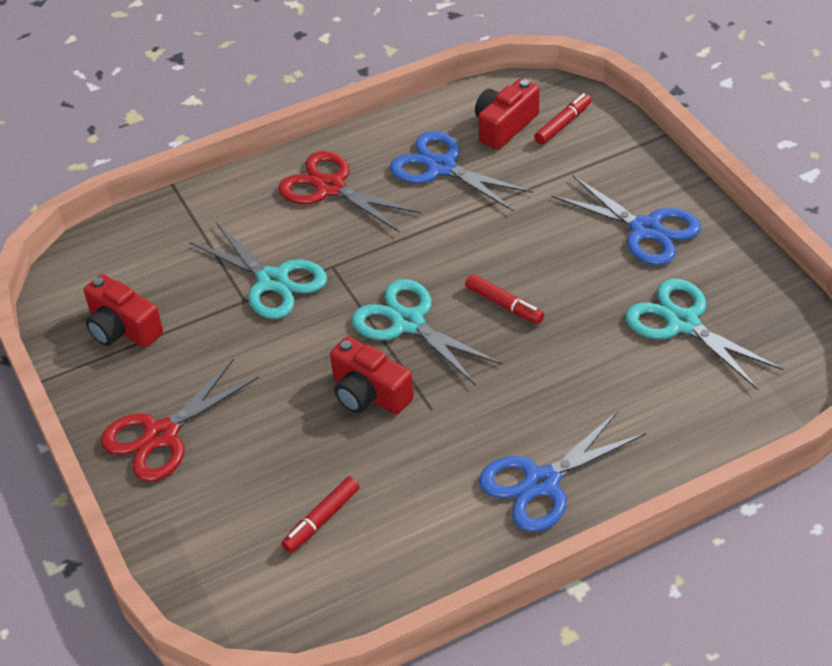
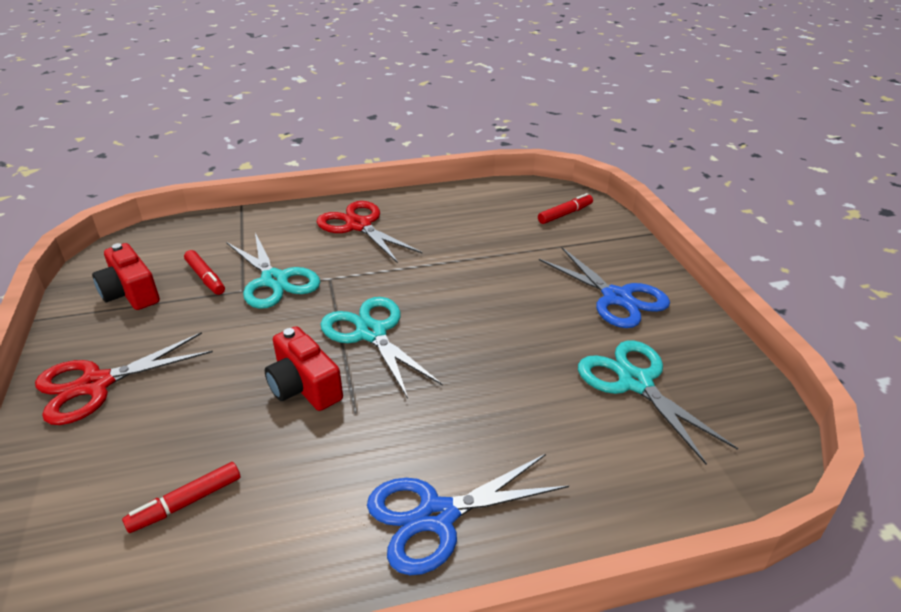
camera: 10 degrees right, 10 degrees down
(441, 167) = (454, 226): blue scissors -> none
(504, 126) = (516, 208): red camera -> none
(504, 305) = (465, 334): red marker -> red marker (205, 278)

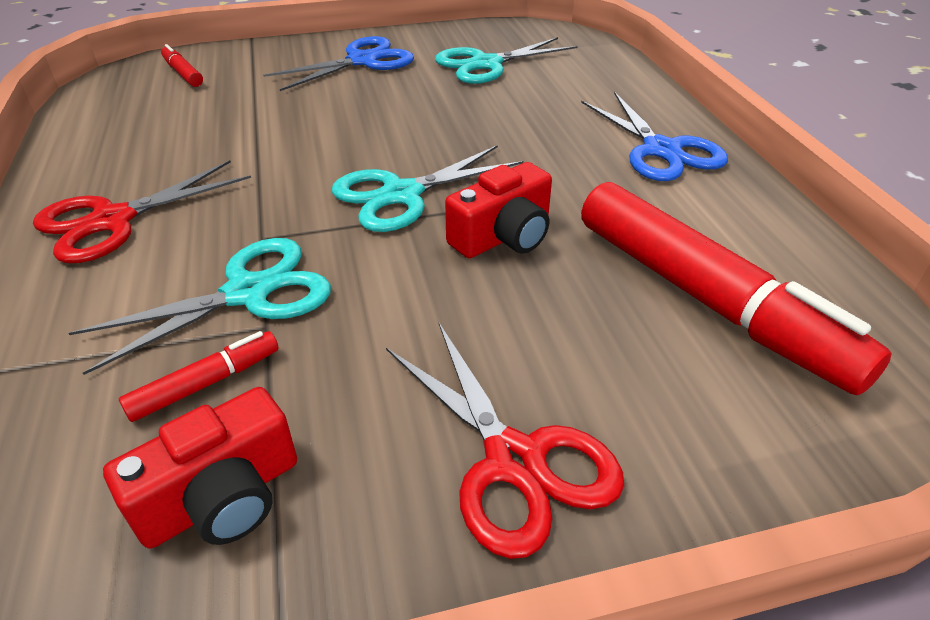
camera: 90 degrees left, 5 degrees up
(186, 503) = (707, 300): red marker -> red marker, size x2.39

